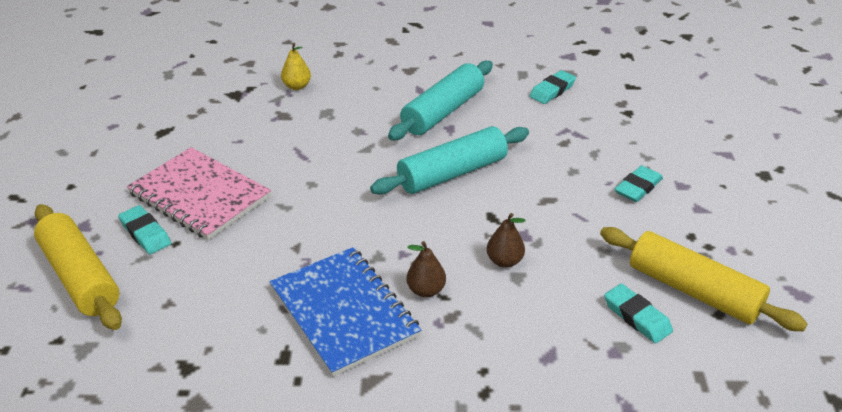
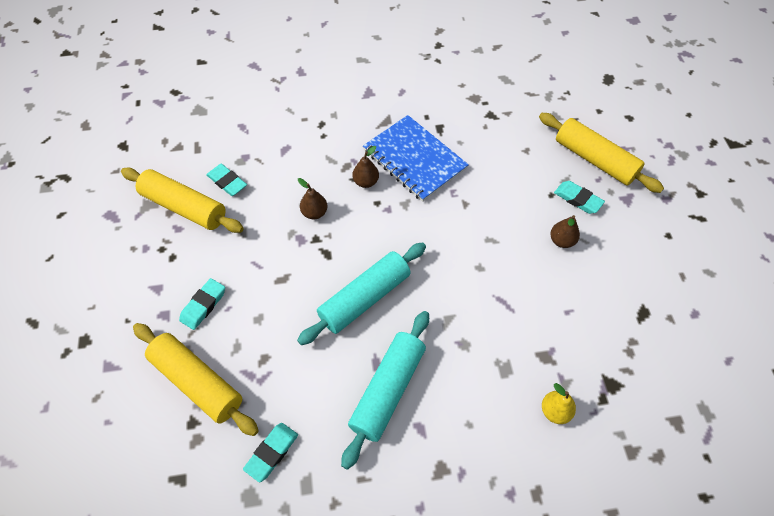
camera: 170 degrees right, 20 degrees up
(200, 195) = (561, 241): pink notebook -> brown pear
(629, 135) = (198, 382): none -> yellow rolling pin

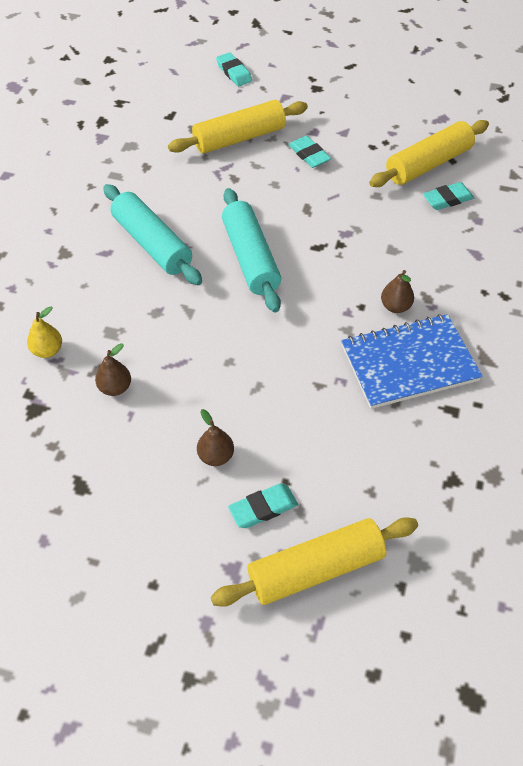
camera: 115 degrees right, 5 degrees down
(271, 452) = (153, 164): turquoise eraser -> turquoise eraser (234, 72)
(314, 213) = (373, 252): brown pear -> brown pear (115, 388)

